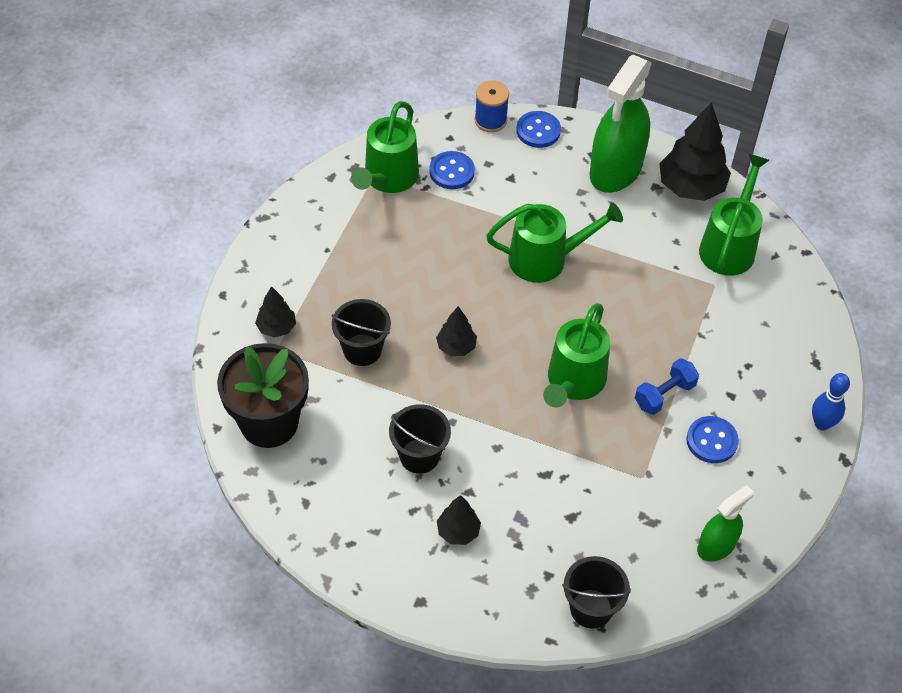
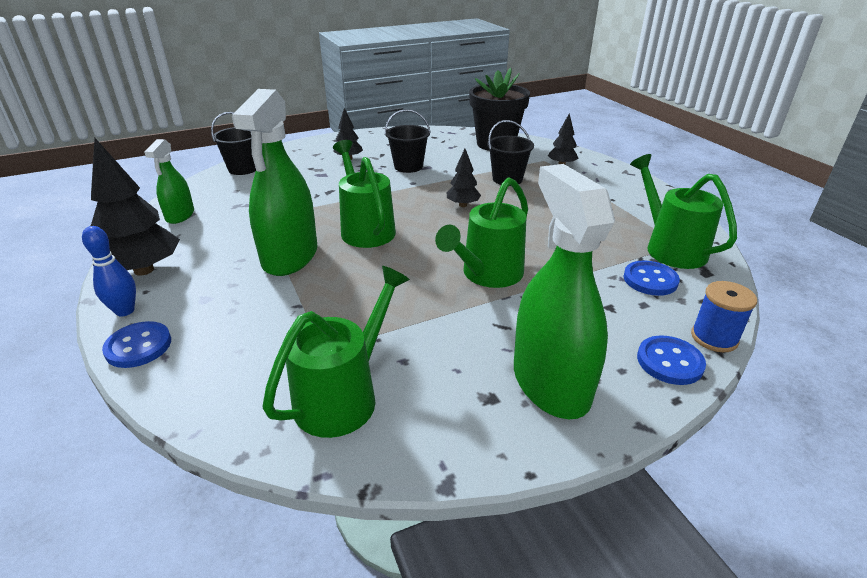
camera: 135 degrees right, 20 degrees down
(664, 395) = (290, 256): blue dumbbell -> green spray bottle
(690, 187) = (456, 427): black tree -> black tree (144, 270)
(711, 441) = (226, 253): blue button -> blue button (138, 346)
(729, 245) = (344, 395): green watering can -> green watering can turned 120 degrees counterclockwise

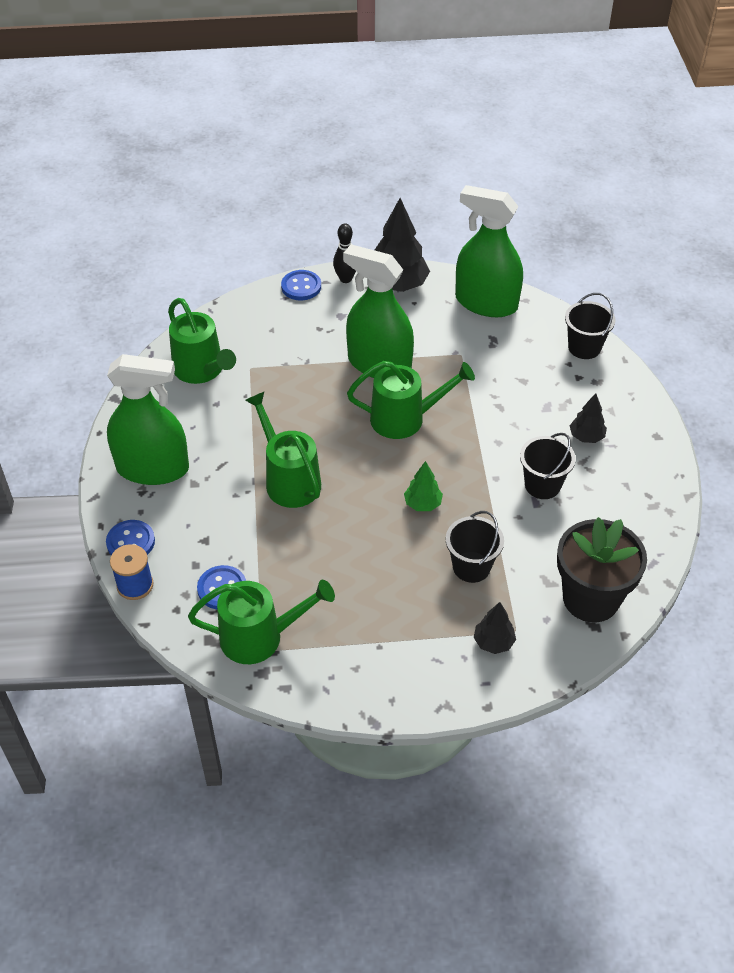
camera: 110 degrees right, 15 degrees up
(125, 311) = (345, 279): blue bowling pin -> black bowling pin
(180, 215) = (486, 303): green spray bottle -> green spray bottle, size x1.85
(462, 205) = (423, 504): black tree -> green tree

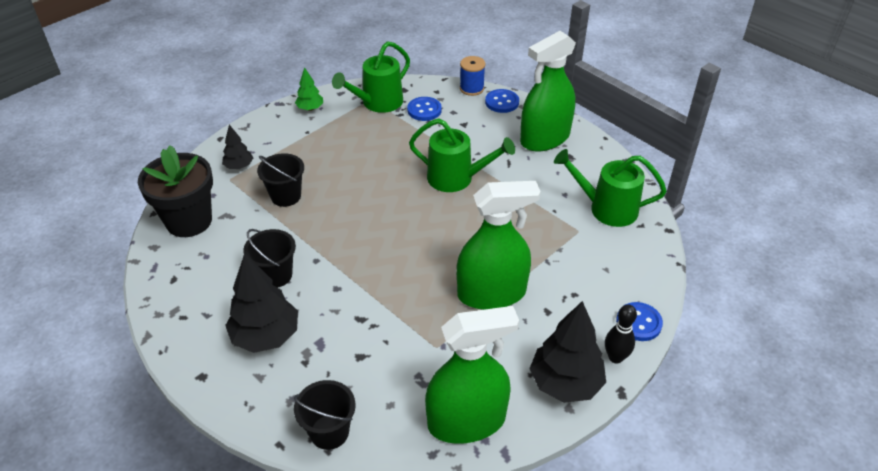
camera: 140 degrees right, 5 degrees down
(405, 418) = (424, 263): green watering can -> none
(423, 504) = (353, 214): green tree -> green tree (310, 108)
(586, 437) = (266, 336): black tree -> black tree, size x1.88

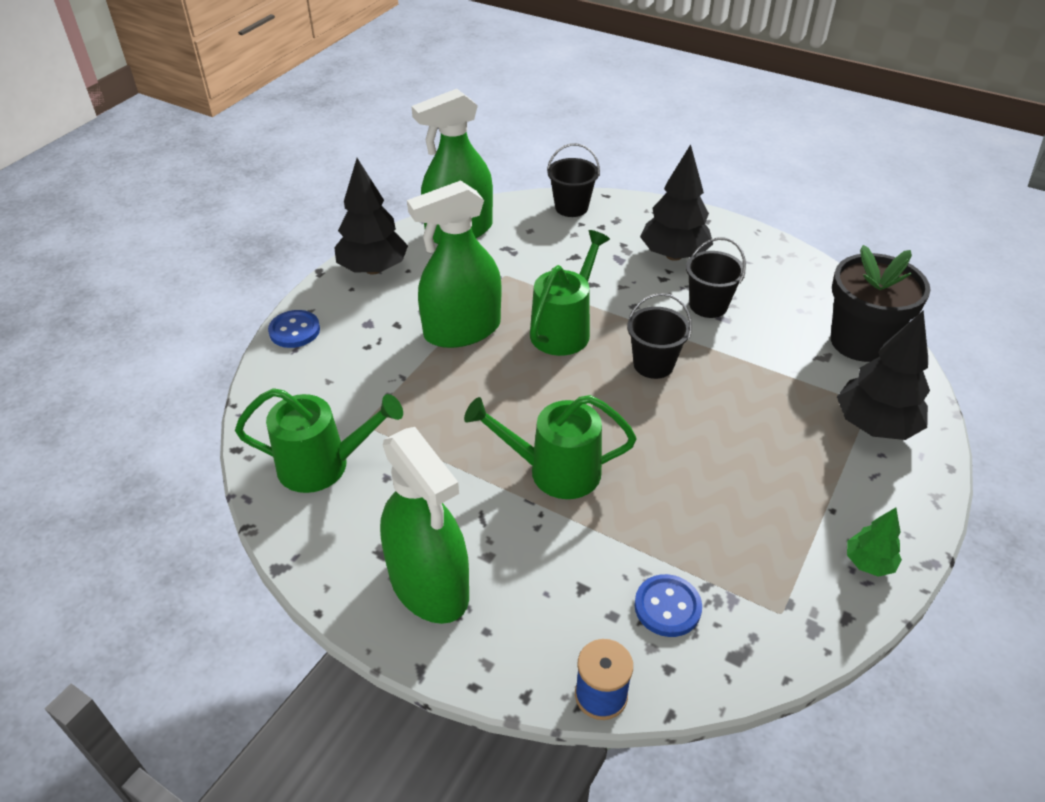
camera: 165 degrees right, 0 degrees up
(239, 166) = (875, 426): black tree -> black tree, size x1.88
(286, 196) = (773, 395): black bucket -> black bucket (653, 364)
(377, 103) = (761, 605): green watering can -> green watering can (564, 329)
(502, 102) = (528, 666): blue button -> none
(545, 138) = (429, 585): green spray bottle -> green spray bottle turned 105 degrees clockwise
(615, 357) = (323, 296): black bowling pin -> none

